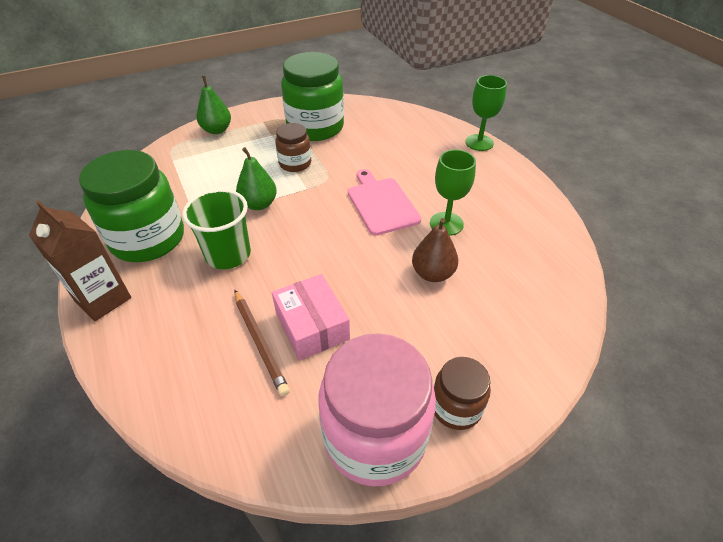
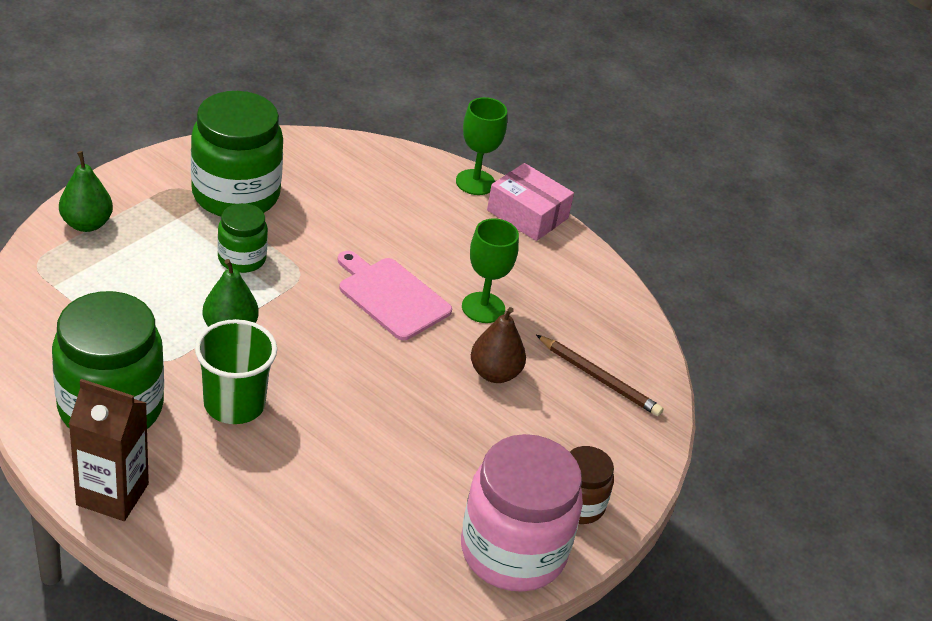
camera: 30 degrees left, 5 degrees down
(260, 343) = (342, 495): brown pencil -> brown pencil (599, 378)
(295, 163) = (242, 258): brown jar -> green jar
(312, 326) = (389, 463): pink box -> pink box (527, 214)

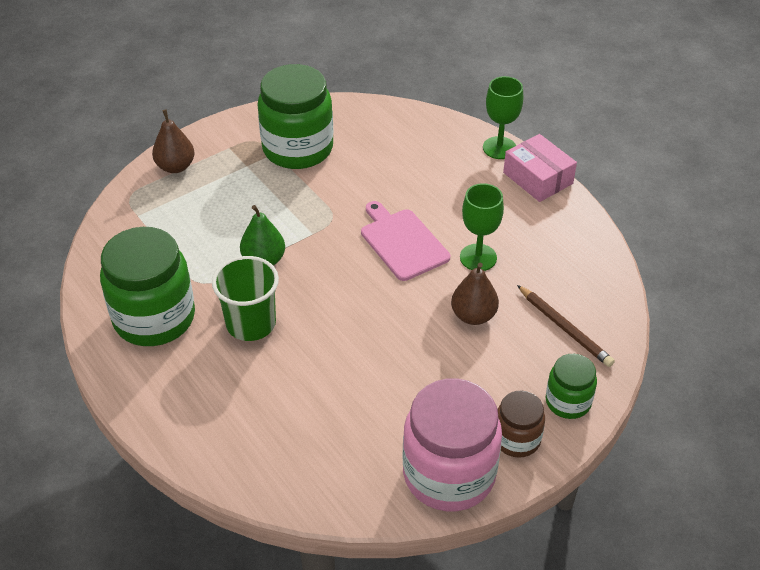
camera: 20 degrees right, 5 degrees up
(87, 224) = (175, 167): green pear -> brown pear
(112, 494) = (137, 389): brown carton -> none
(242, 258) = (288, 202): green jar -> green jar (568, 402)

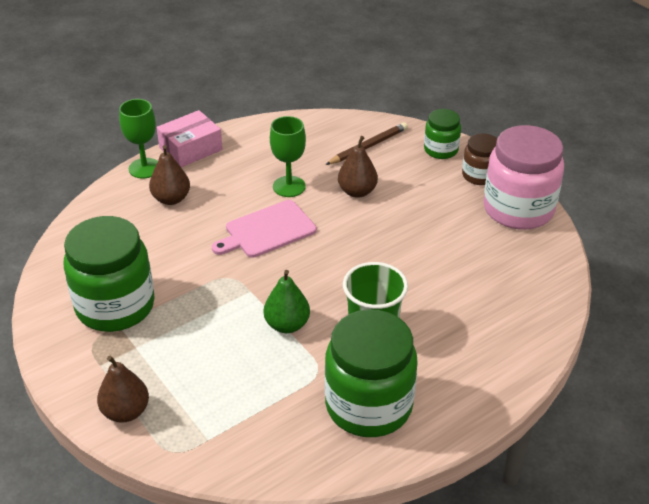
camera: 90 degrees left, 5 degrees down
(450, 170) = (171, 199): none -> brown pear

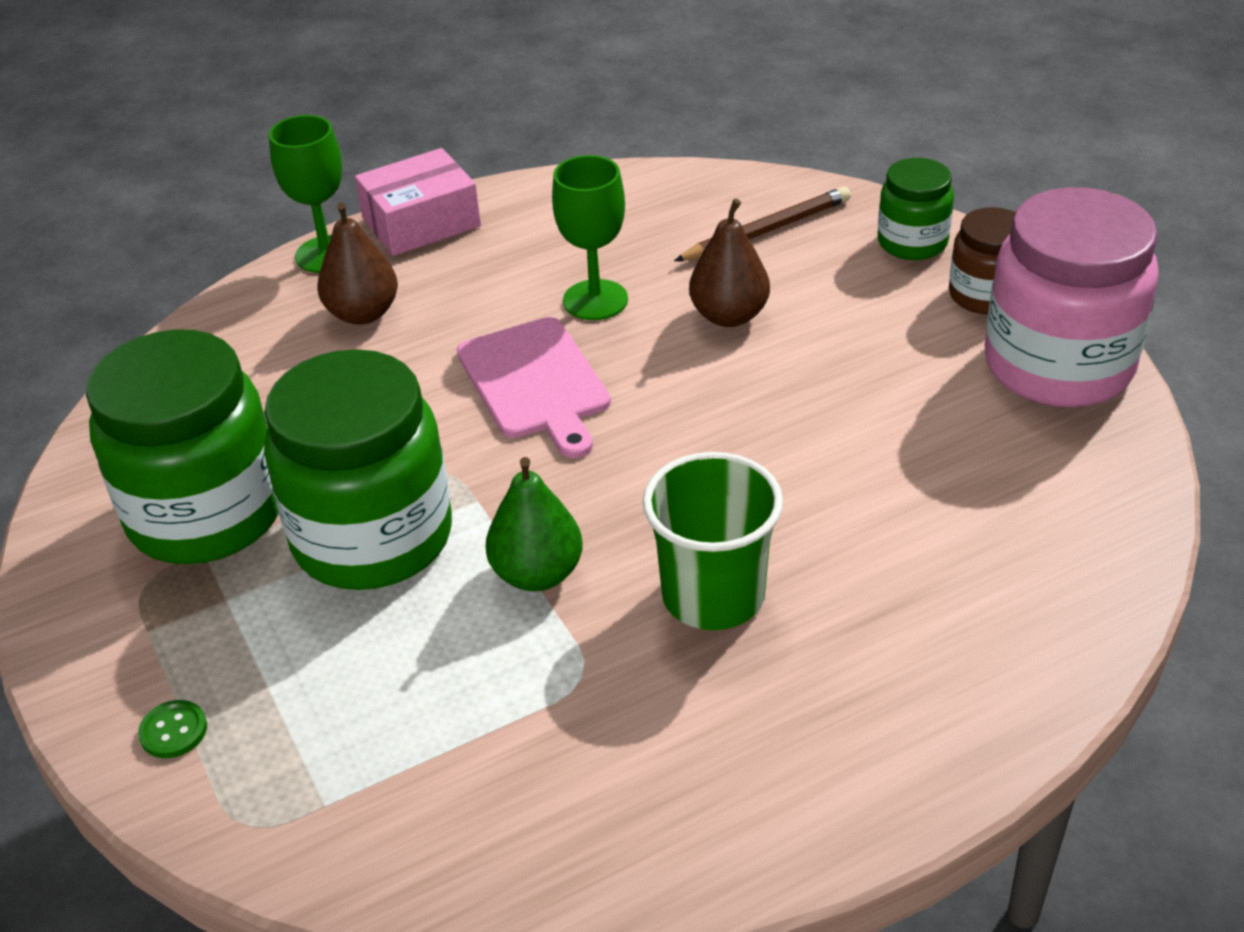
camera: 10 degrees right, 0 degrees up
(126, 411) = (173, 731): brown pear -> green button
(267, 230) = (535, 383): pink cutting board -> pink cutting board turned 90 degrees counterclockwise
(368, 405) = (676, 758): green jar -> green jar (372, 537)

